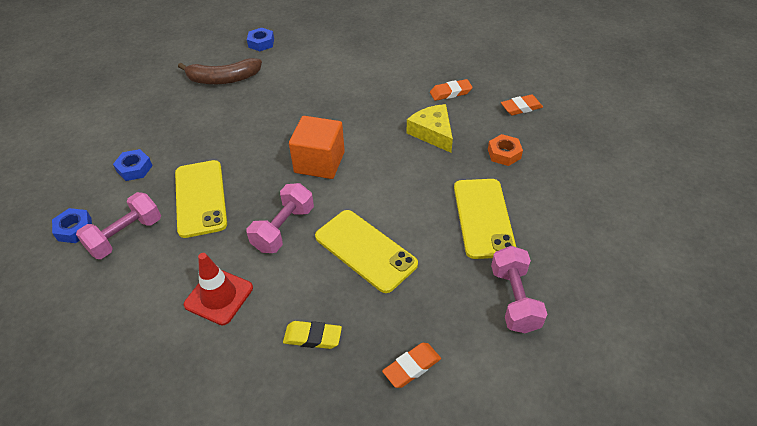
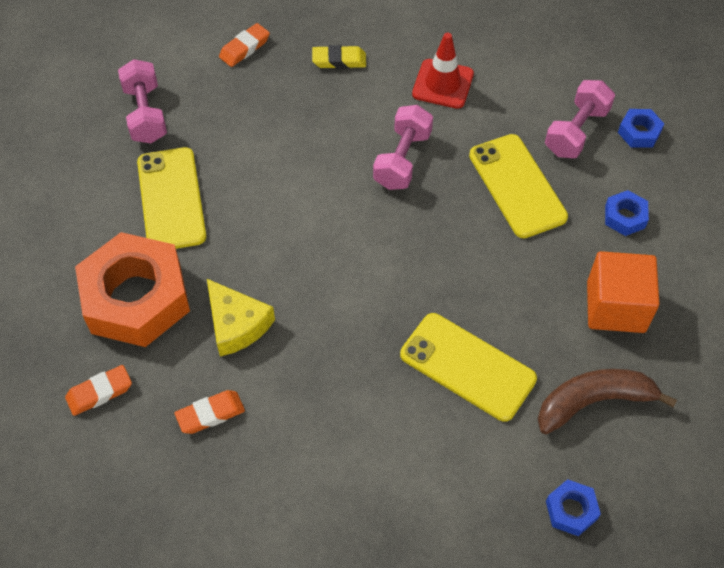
camera: 170 degrees right, 10 degrees up
(319, 162) = (386, 254): orange cube -> orange cube (615, 307)
(365, 250) = (304, 145): yellow phone -> yellow phone (467, 367)
(504, 154) = (136, 298): orange nut -> orange nut, size x2.38

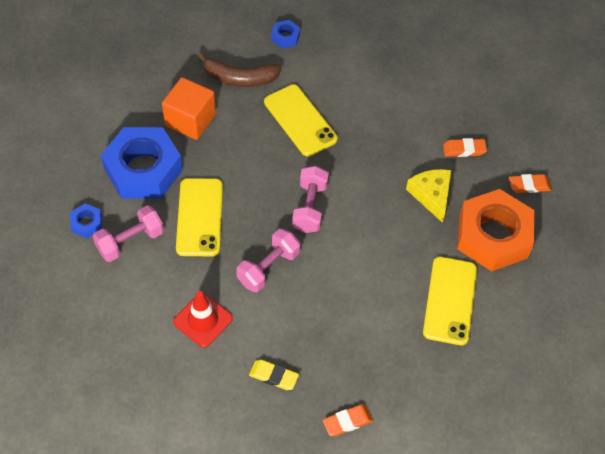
camera: 160 degrees left, 0 degrees up
(145, 114) = (450, 385): pink dumbbell -> pink dumbbell (310, 207)
(625, 217) = (143, 169): blue nut -> blue nut, size x2.38

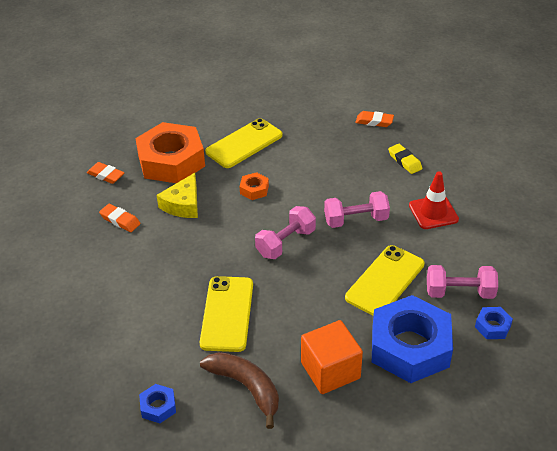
camera: 140 degrees left, 15 degrees down
(387, 248) = (254, 189): none -> orange nut

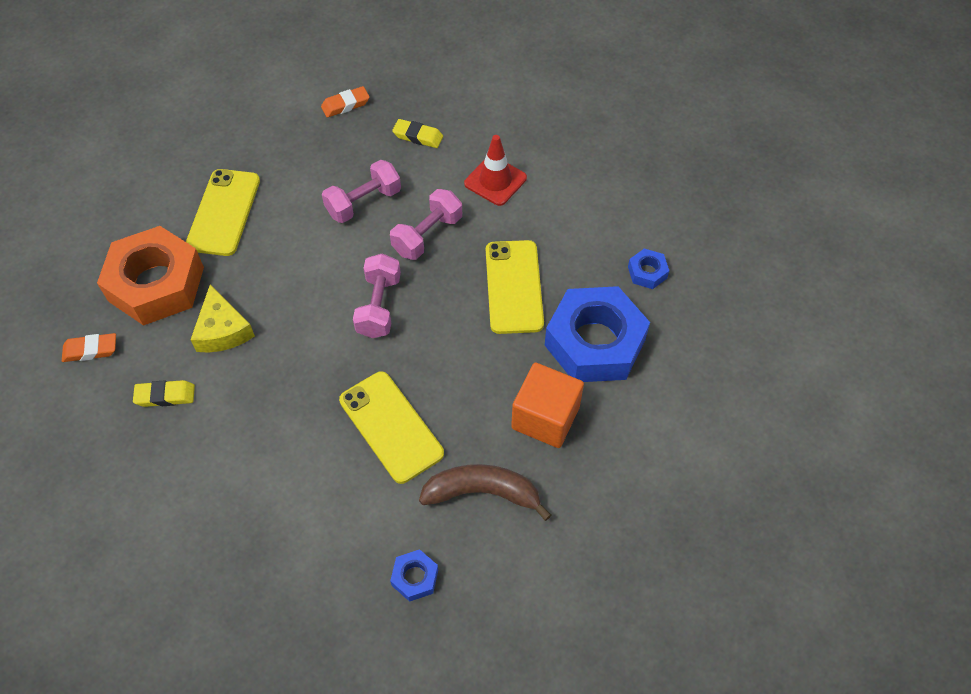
camera: 40 degrees left, 15 degrees up
(120, 220) = (165, 396): orange eraser -> yellow eraser
(254, 189) = (288, 263): orange nut -> none
(459, 292) = (591, 255): pink dumbbell -> pink dumbbell (363, 202)

